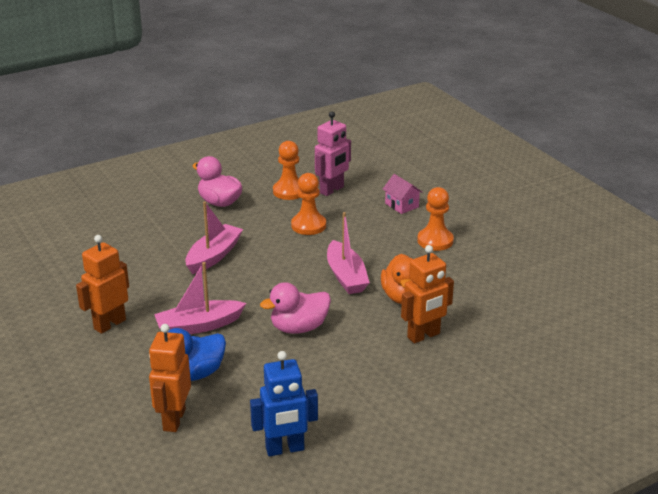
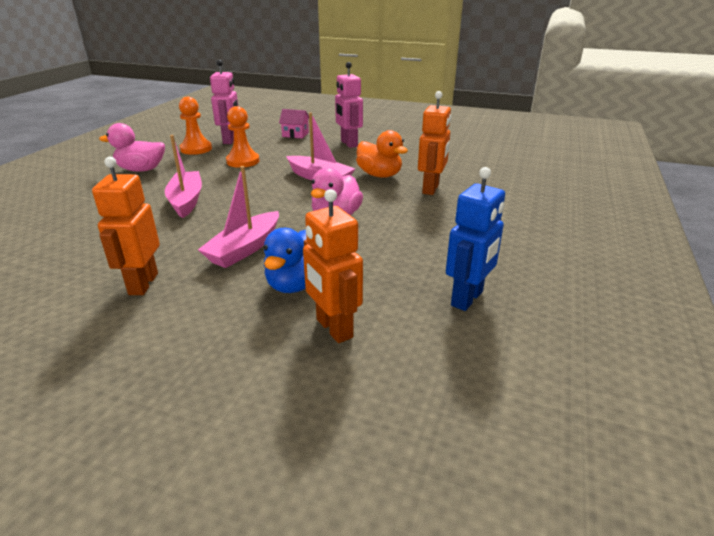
camera: 40 degrees left, 0 degrees up
(435, 241) = (348, 144): orange pawn -> pink robot

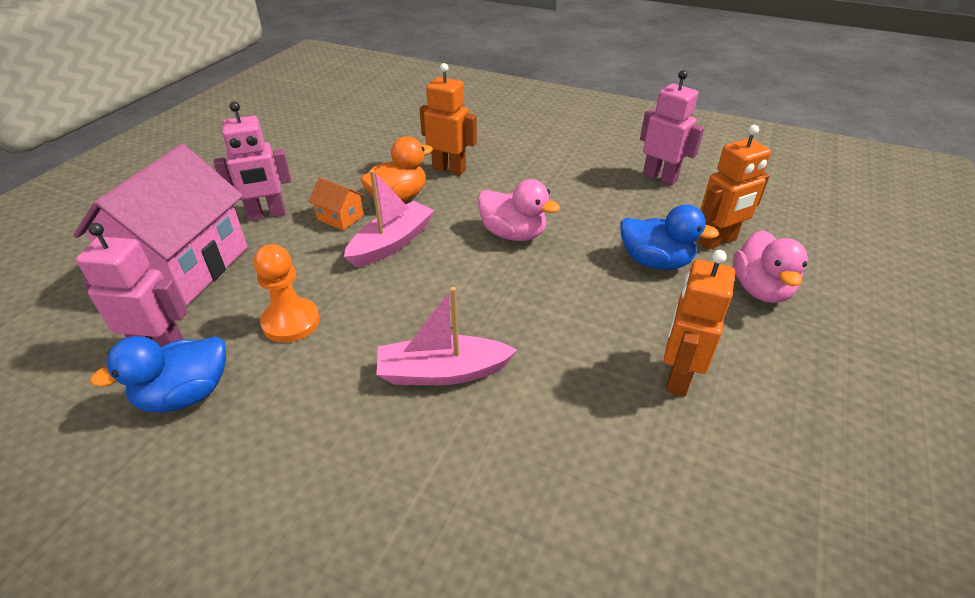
camera: 85 degrees left, 10 degrees up
(141, 170) = (272, 466): pink duck -> pink duck (760, 289)
(143, 284) = (678, 376): orange robot -> orange robot turned 105 degrees clockwise
(196, 149) = (185, 395): orange pawn -> blue duck
(244, 249) = (589, 300): pink boat -> none
(295, 134) = (184, 266): pink house -> pink house, size x2.46
(349, 161) = (340, 217): none -> orange house
(467, 299) = (660, 177): blue robot -> pink robot

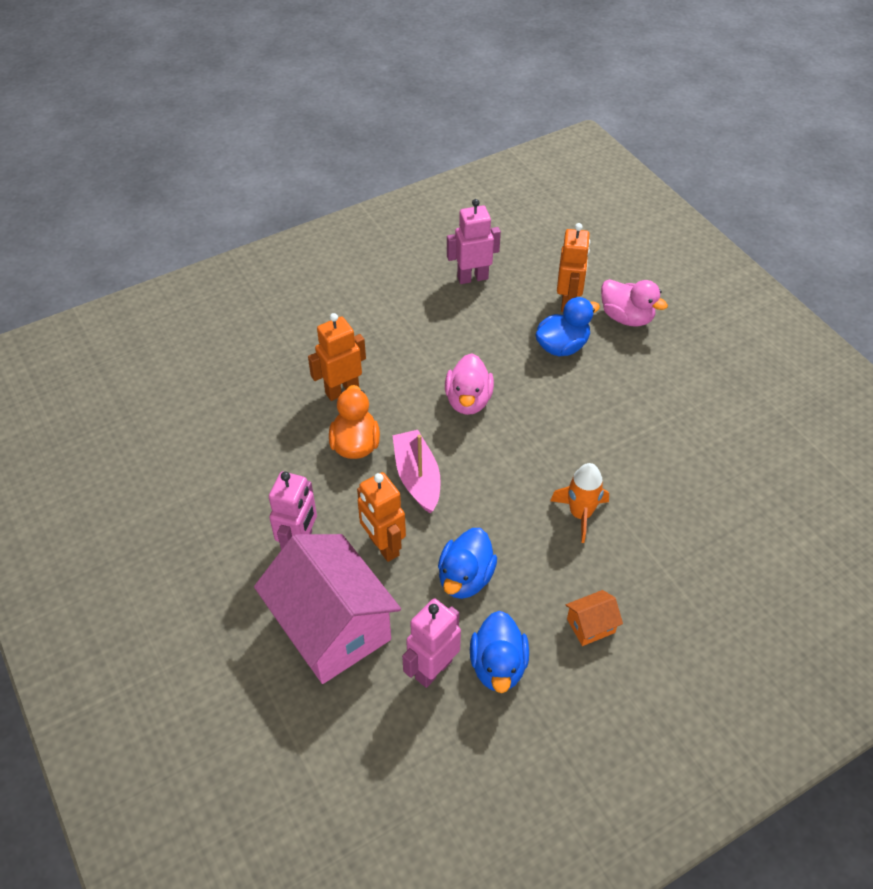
camera: 55 degrees left, 10 degrees up
(291, 322) = (465, 578): orange pawn -> blue duck
(340, 217) = (351, 495): orange house -> orange house (591, 626)
(442, 372) = (580, 514): pink boat -> orange rocket
(513, 234) = (468, 400): pink duck -> pink duck turned 120 degrees clockwise
(678, 376) = (665, 405): orange robot -> orange robot (383, 546)

